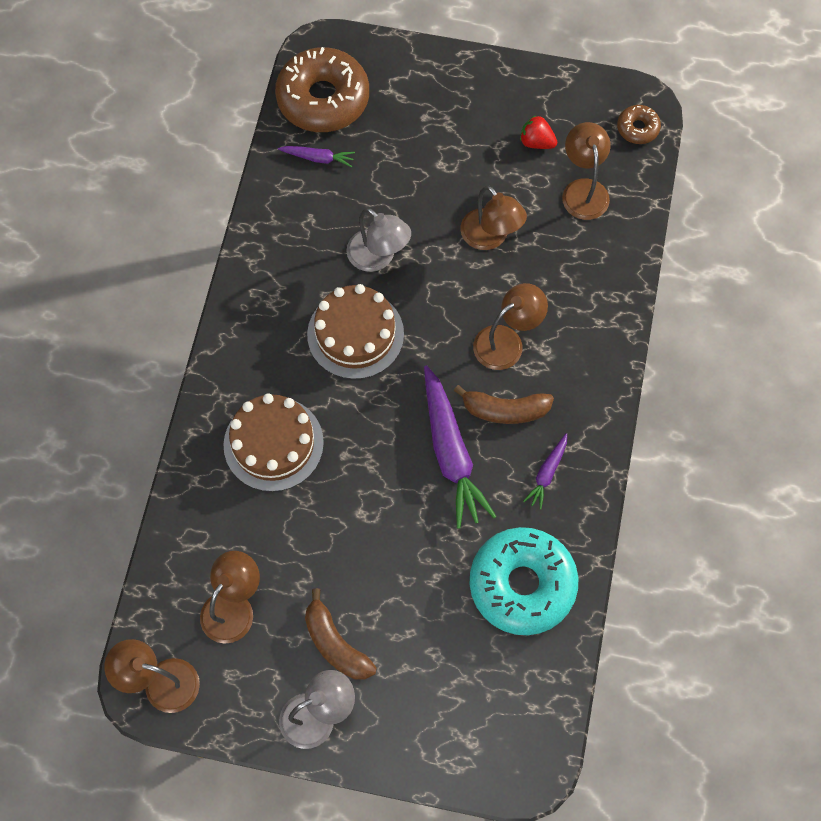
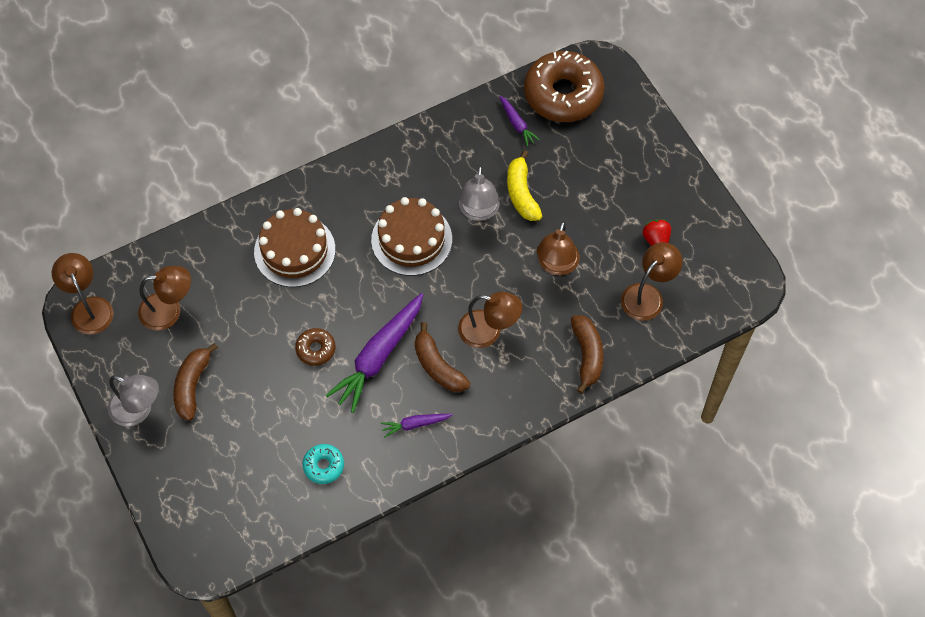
camera: 50 degrees right, 5 degrees down
(392, 209) = (521, 193): none -> yellow banana
(522, 585) = (323, 466): turquoise donut -> turquoise donut, size x0.46
(599, 281) = (587, 355): none -> brown banana
(637, 128) = (730, 294): brown donut -> brown donut (316, 349)

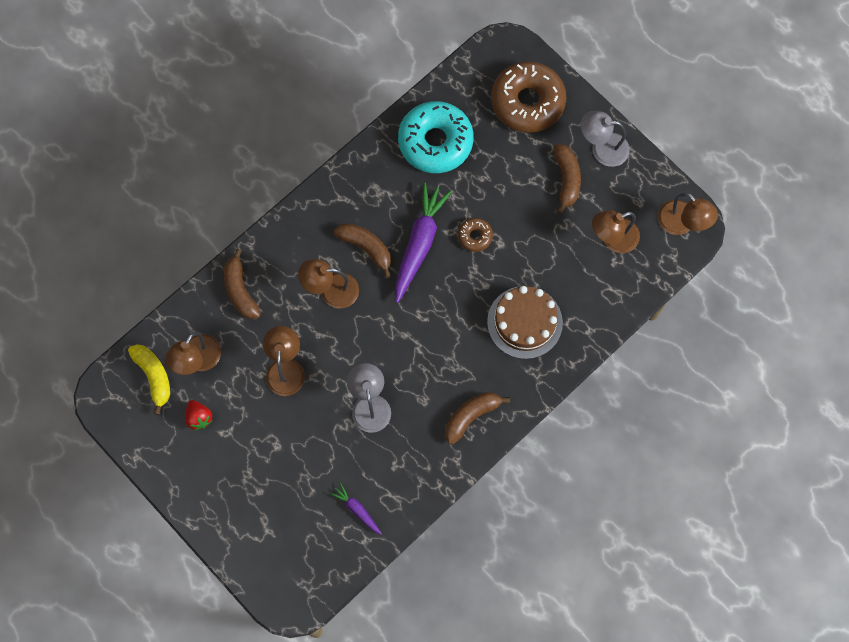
camera: 165 degrees right, 10 degrees up
(323, 466) = (435, 142): turquoise donut -> turquoise donut, size x2.18
(380, 178) = (471, 416): none -> brown banana
(411, 239) = (423, 360): brown cake -> none
(415, 424) = (371, 194): purple carrot -> none
(521, 193) = (334, 434): yellow banana -> yellow banana (154, 376)
(563, 94) = (319, 557): brown donut -> brown donut (527, 102)

